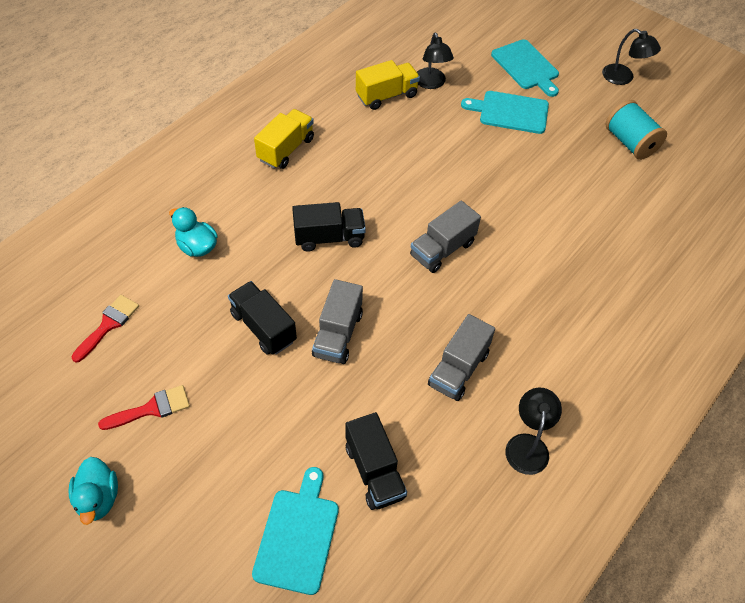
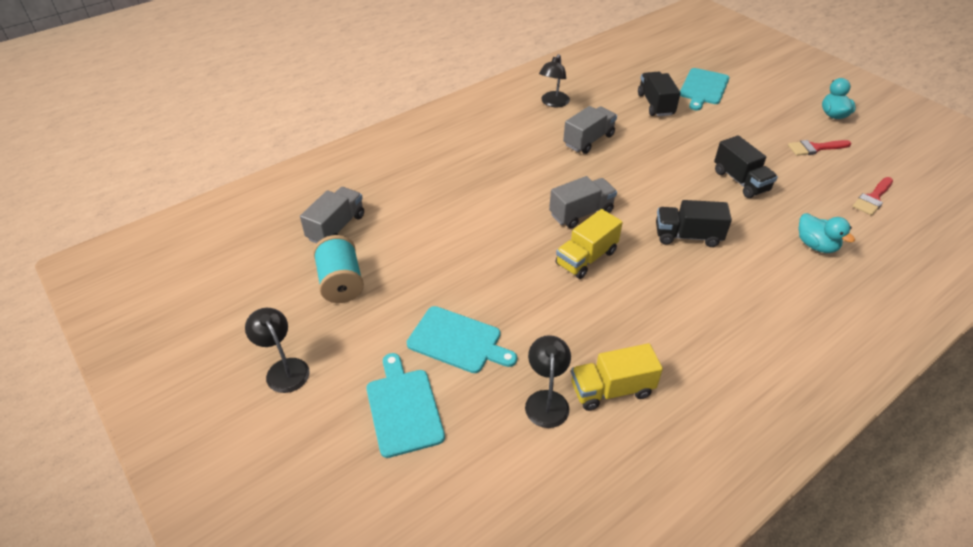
camera: 165 degrees left, 10 degrees down
(286, 149) = (741, 332): yellow truck -> yellow truck (586, 258)
(338, 334) = (679, 169): grey truck -> grey truck (336, 227)

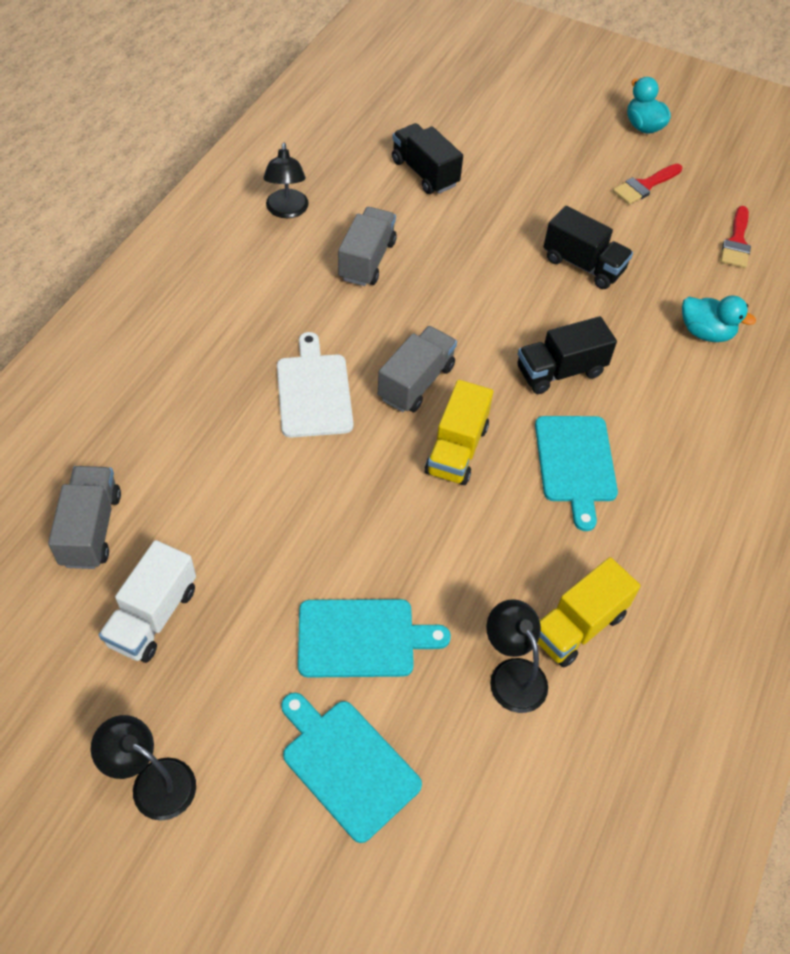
camera: 30 degrees left, 10 degrees up
(341, 283) = (153, 616): turquoise spool -> white truck
(511, 198) = (314, 391): none -> white cutting board
(703, 88) = (472, 127): turquoise cutting board -> turquoise cutting board (575, 463)

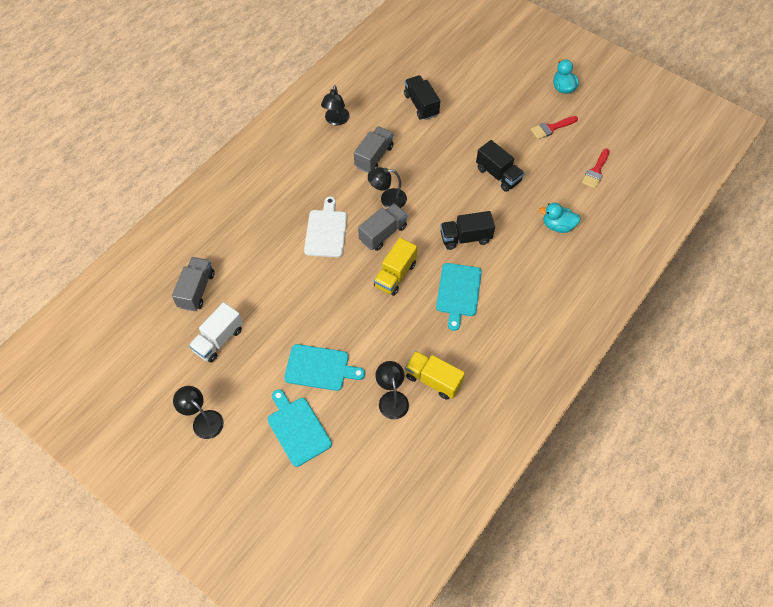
camera: 15 degrees right, 5 degrees up
(409, 325) = (387, 199): none -> black lamp
(577, 626) = (433, 380): yellow truck -> yellow truck turned 60 degrees clockwise
(705, 332) = (557, 226): turquoise duck -> turquoise duck turned 150 degrees clockwise

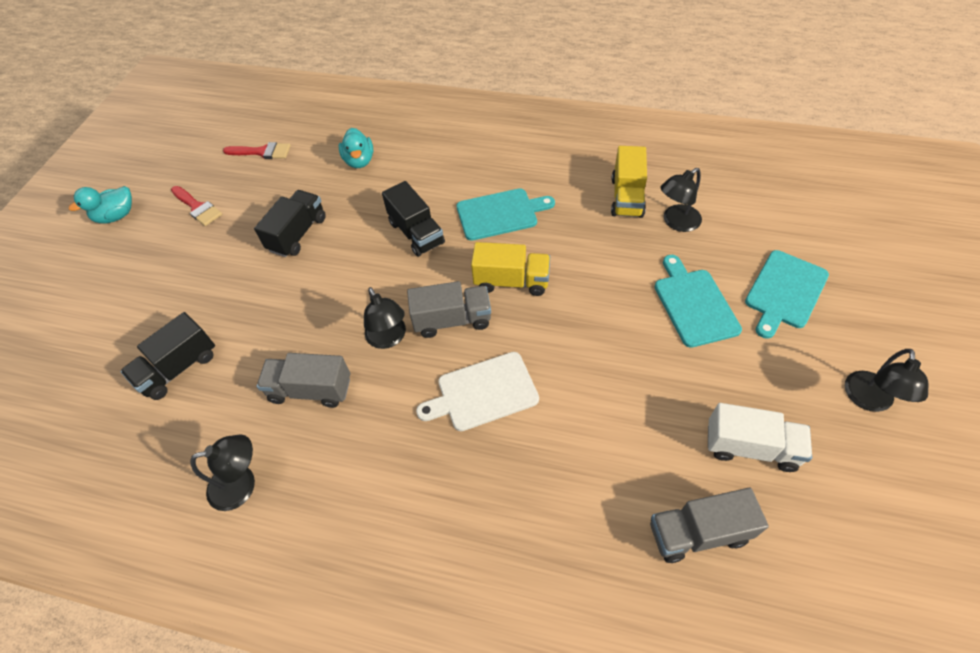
camera: 110 degrees left, 5 degrees down
(383, 233) = (452, 320): grey truck -> grey truck turned 150 degrees clockwise

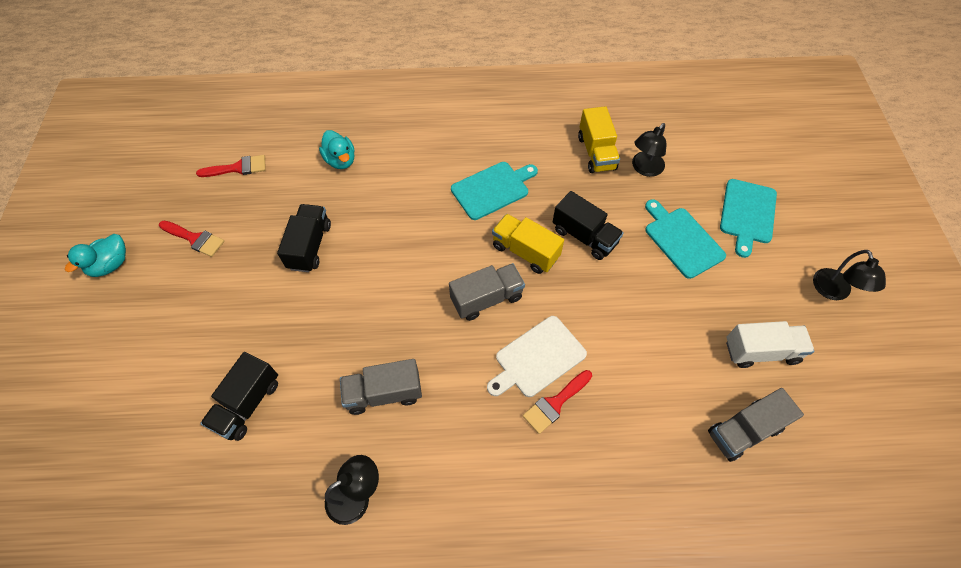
camera: 20 degrees left, 5 degrees up
(389, 338) = (436, 329): black lamp -> none
(416, 233) = (423, 223): black truck -> black truck (584, 236)
(485, 444) = (555, 403): none -> red brush
(511, 281) = (525, 251): yellow truck -> yellow truck turned 135 degrees counterclockwise

